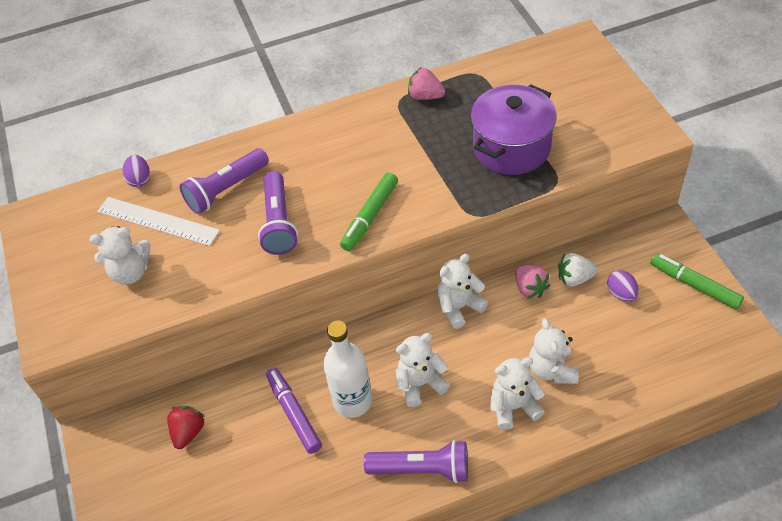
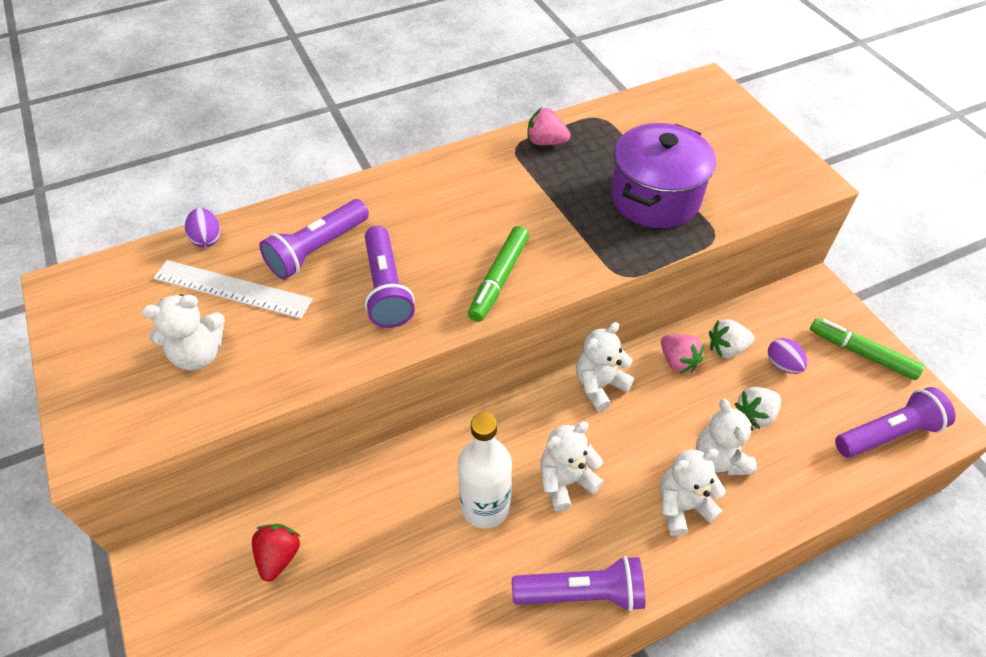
camera: 10 degrees left, 0 degrees up
(294, 413) = (413, 525): purple marker -> none
(589, 335) = (755, 415): none -> white strawberry
(702, 354) = (888, 433): none -> purple flashlight

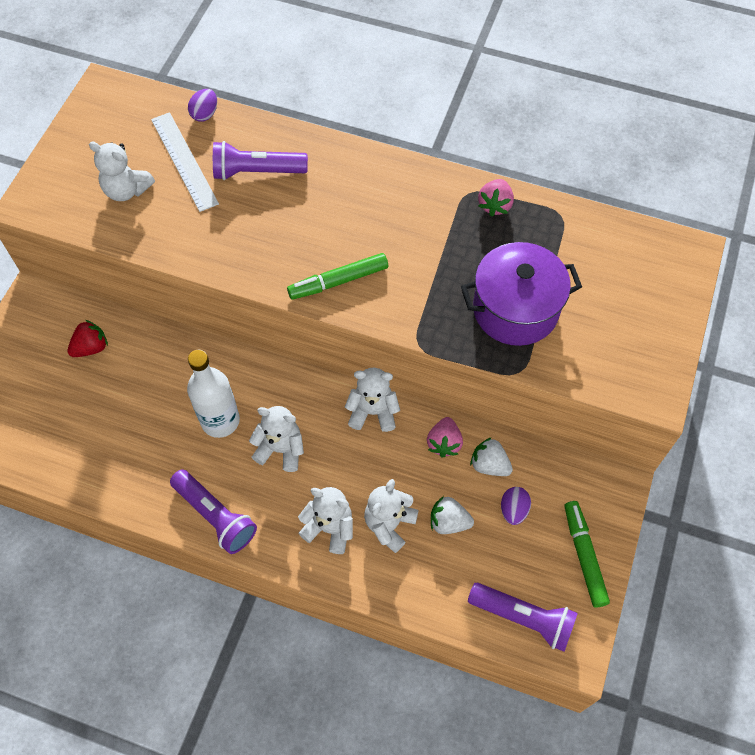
camera: 45 degrees right, 10 degrees up
(386, 288) = (266, 232): purple flashlight -> none
(546, 142) = (495, 205): pink strawberry -> pink strawberry turned 135 degrees counterclockwise

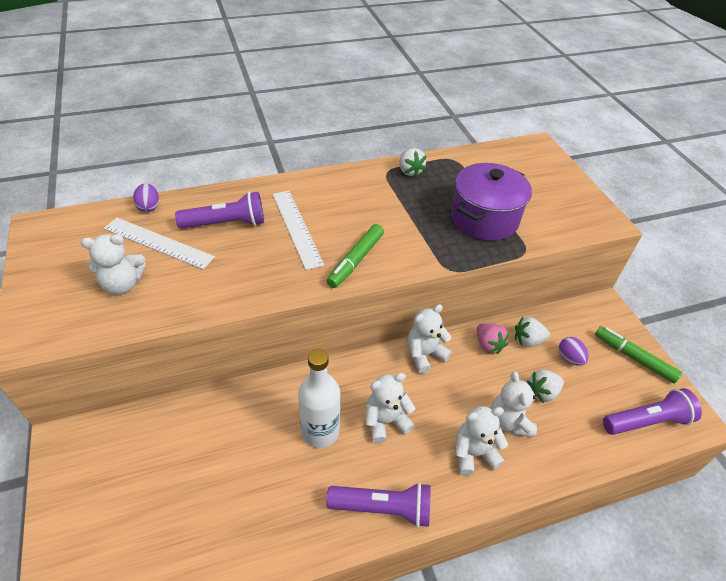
camera: 40 degrees left, 15 degrees down
(91, 348) = (156, 446): red strawberry -> none
(257, 172) = (226, 224): purple flashlight -> purple flashlight turned 150 degrees counterclockwise
(316, 213) = (296, 228): none -> white ruler
(495, 205) = (410, 171): pink strawberry -> white strawberry

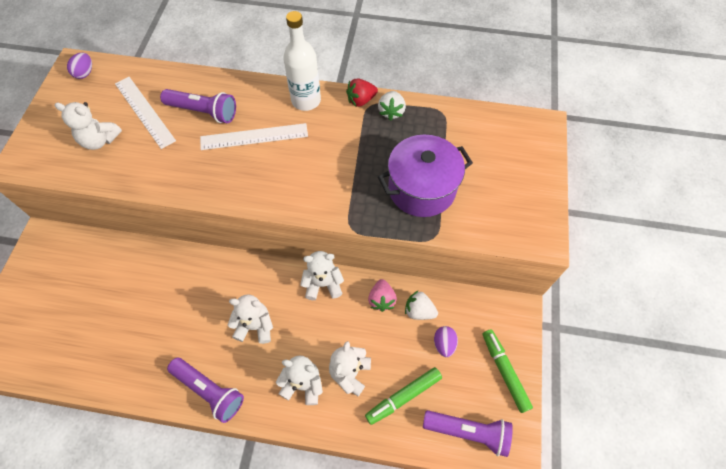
camera: 30 degrees right, 15 degrees up
(149, 207) = (157, 74): purple egg -> purple egg (85, 73)
(296, 228) = (254, 136): white ruler -> white ruler turned 75 degrees clockwise
(320, 431) = (204, 311): white bottle -> white bottle (306, 100)
(355, 260) = (279, 187): green marker -> green marker (403, 396)
(376, 170) = (361, 100): none -> red strawberry
(542, 392) = (396, 362): white strawberry -> none

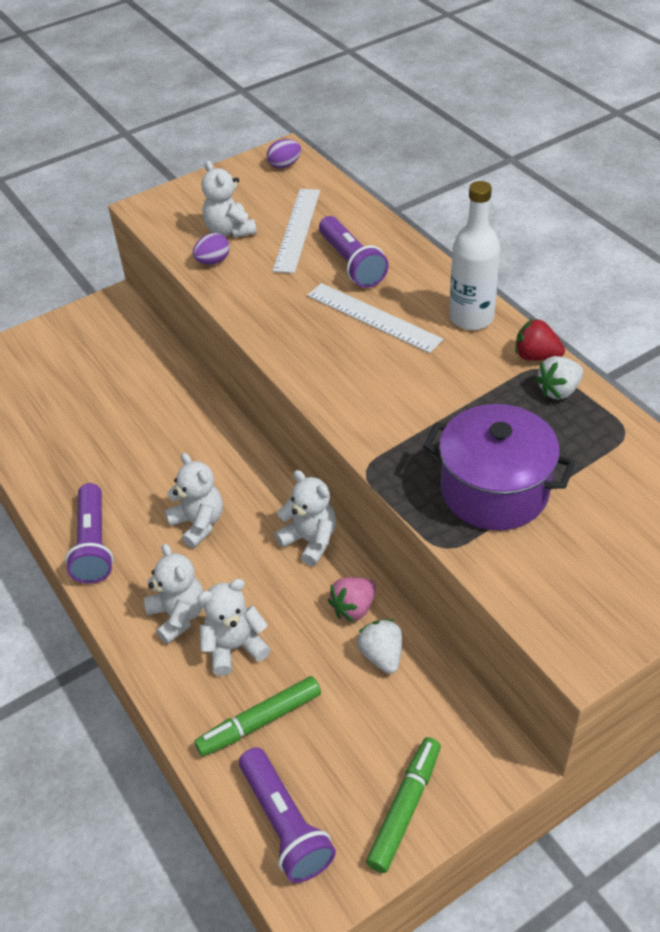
camera: 50 degrees right, 15 degrees down
(403, 396) = (260, 721): green marker -> green marker turned 45 degrees counterclockwise
(444, 344) = (368, 713): purple egg -> purple egg (213, 261)

